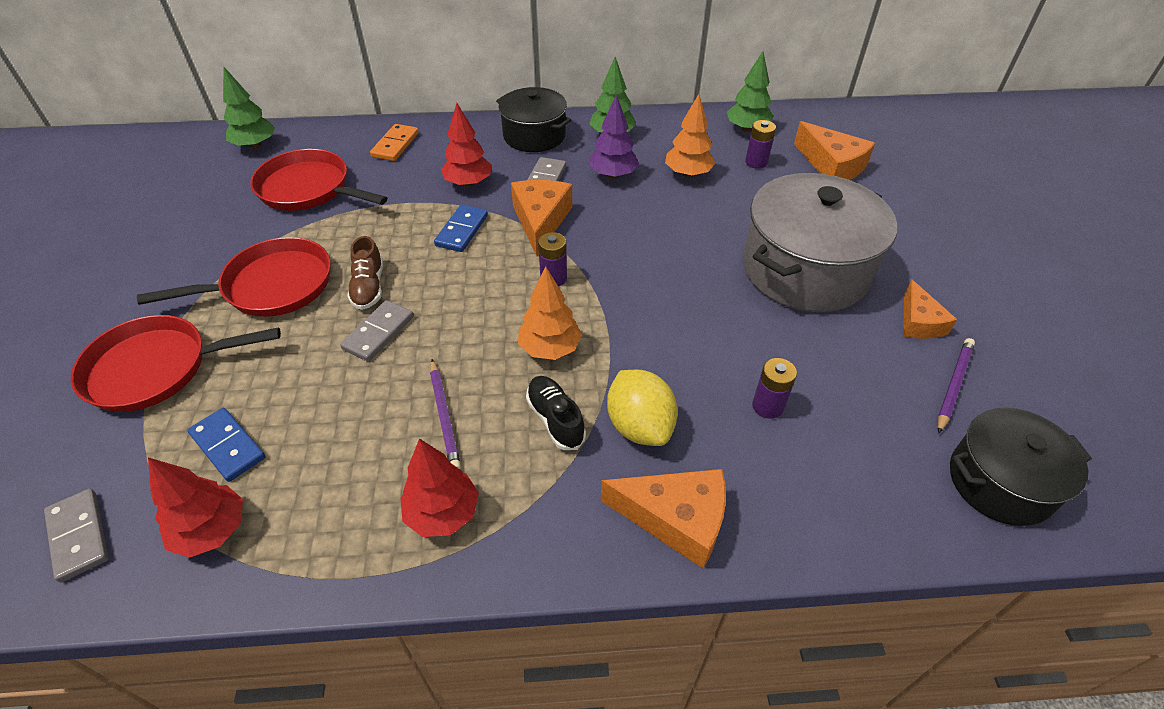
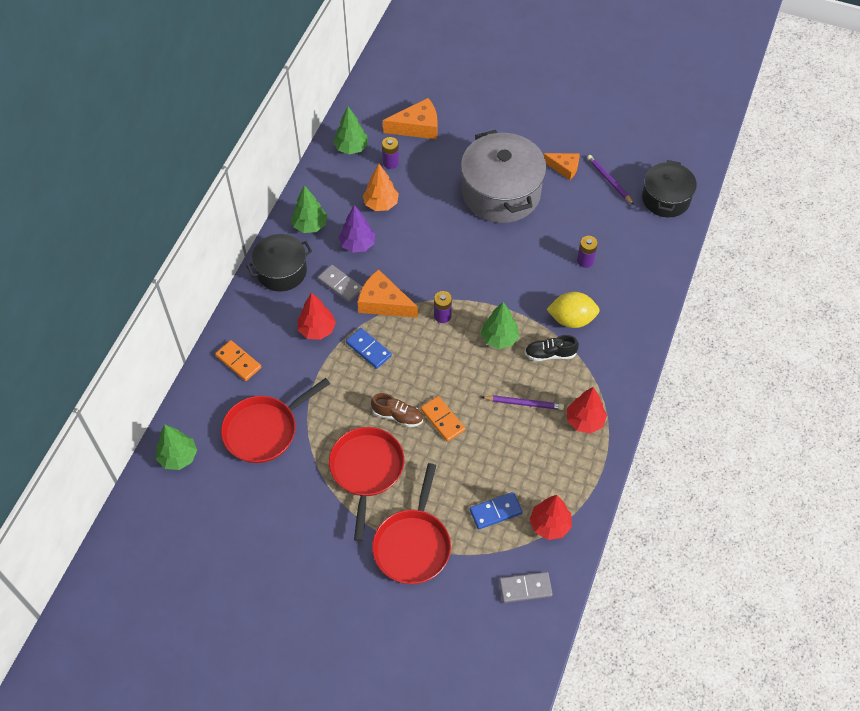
camera: 65 degrees left, 10 degrees up
(378, 333) = (442, 420): grey domino -> orange domino
(550, 348) = (499, 338): orange tree -> green tree
(676, 519) = (630, 328): orange cheese -> none

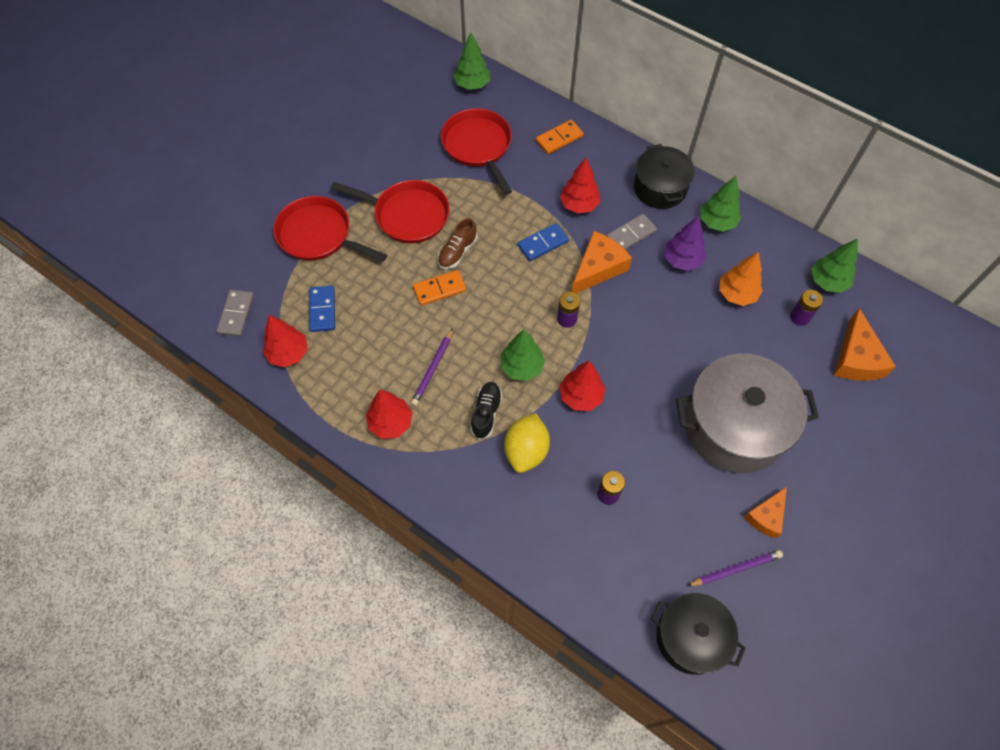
camera: 105 degrees right, 5 degrees up
(511, 292) = (581, 396): none -> red tree

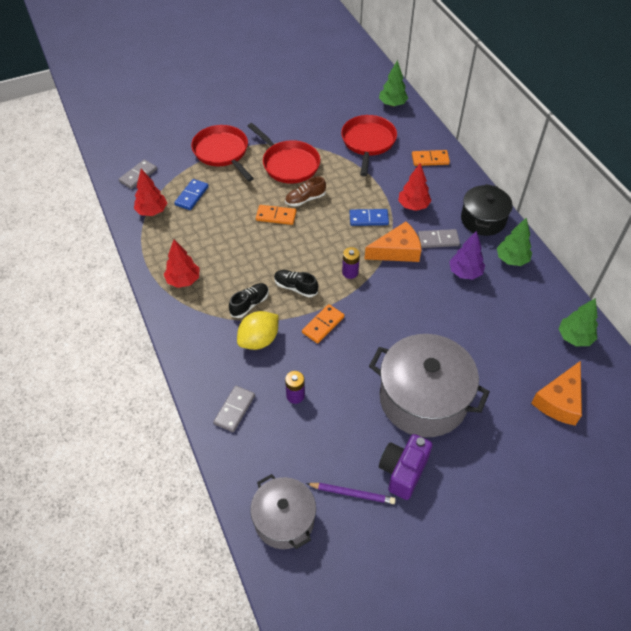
camera: 30 degrees right, 10 degrees down
(433, 369) = (235, 261): purple pencil -> none
(521, 367) = (295, 287): green tree -> black shoe
(557, 546) = (234, 409): none -> grey domino
(581, 396) = (323, 325): red tree -> orange domino
(691, 637) = (284, 520): black pot -> grey pot
(736, 294) = (492, 313): orange tree -> none
(766, 516) = (403, 471): orange cheese -> purple camera
(799, 317) = (532, 351): purple battery -> none

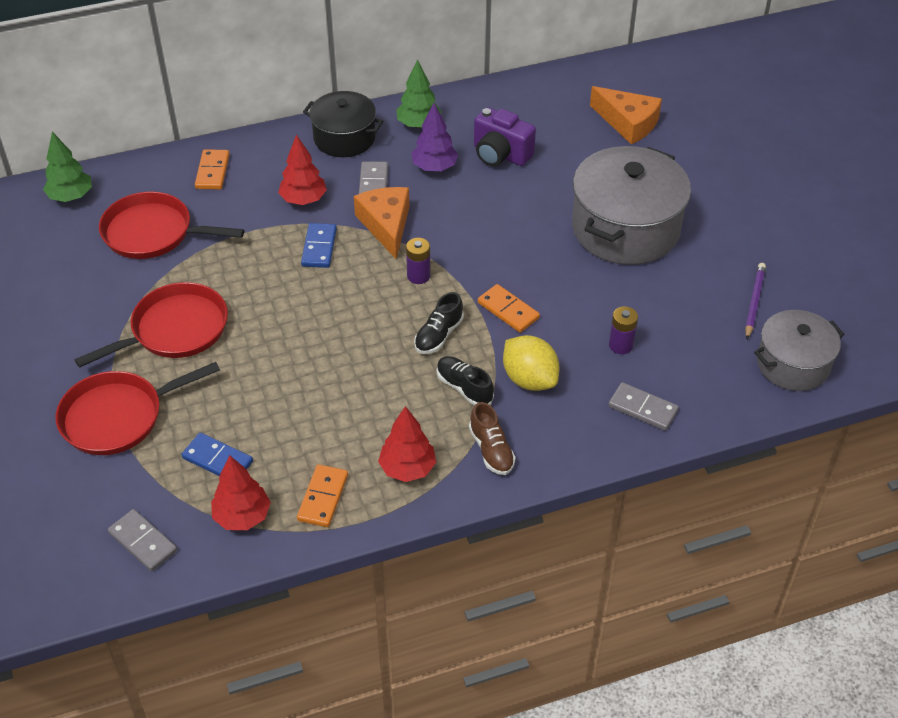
camera: 85 degrees left, 5 degrees down
(276, 216) = (291, 351): orange domino -> orange domino (323, 497)
(305, 199) = (262, 314): brown shoe -> brown shoe (491, 450)
(403, 471) = (722, 256): purple camera -> purple camera (500, 154)
(574, 337) = (543, 96): green tree -> none

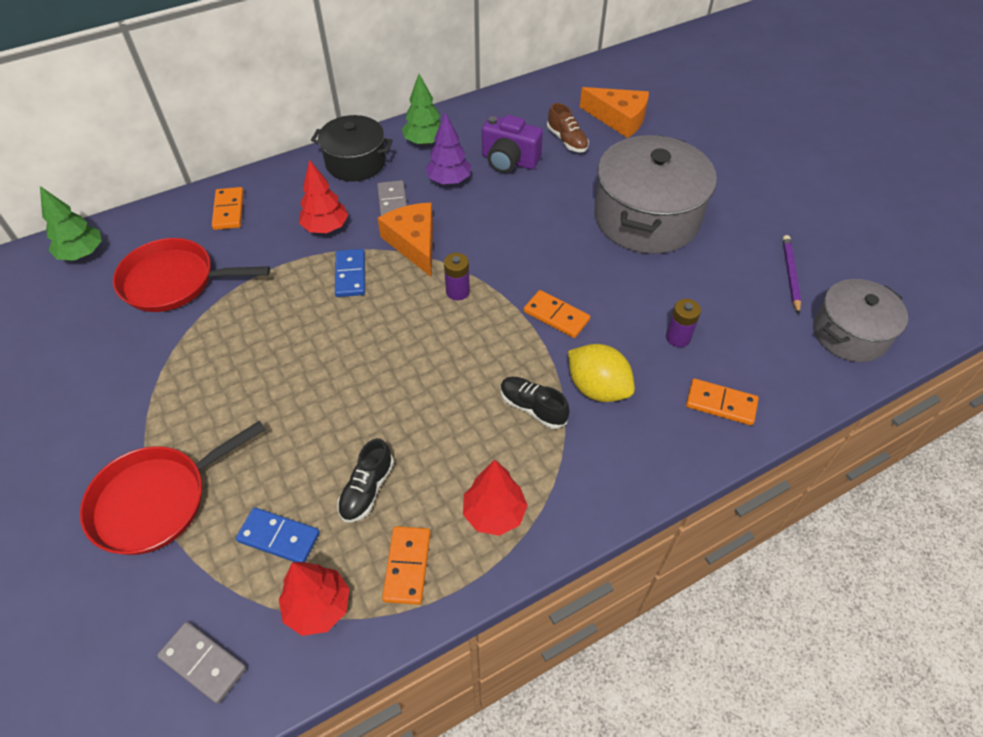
camera: 10 degrees left, 5 degrees up
(175, 330) = (210, 386): red pan -> none
(438, 335) = (492, 352): black shoe -> black shoe (367, 489)
(491, 450) = (579, 476): brown shoe -> brown shoe (567, 140)
(642, 408) = (721, 404): grey domino -> orange domino

